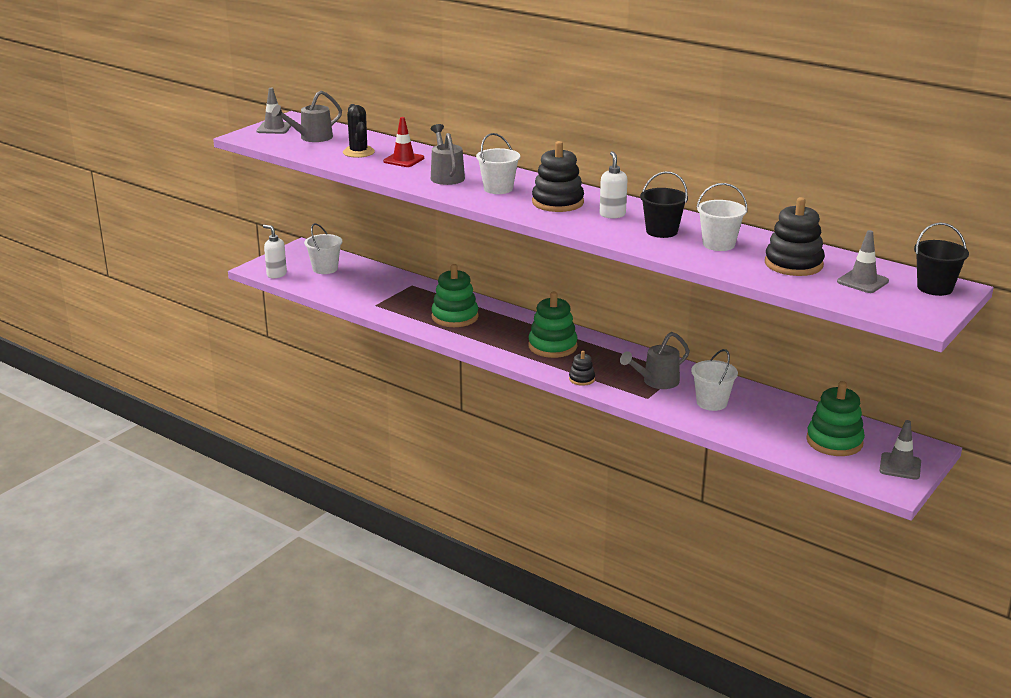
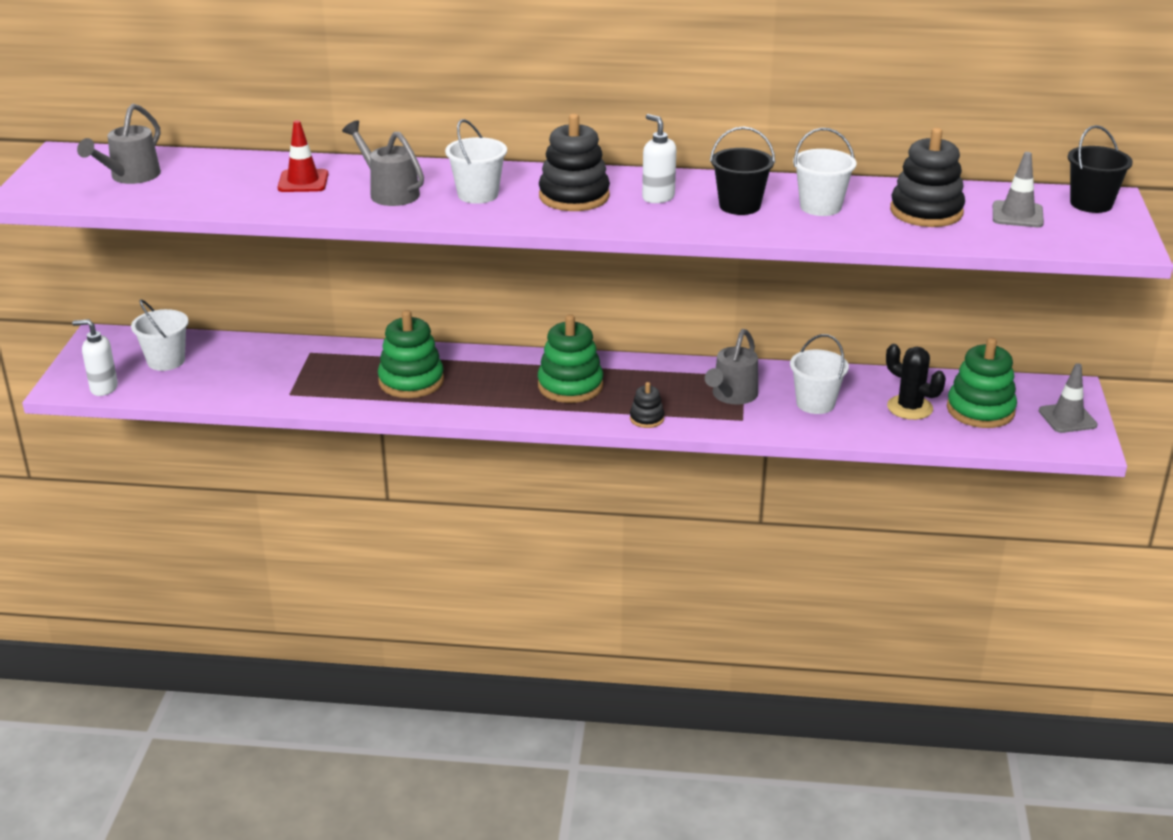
camera: 30 degrees left, 5 degrees up
(274, 128) = (55, 174): grey traffic cone -> none
(358, 152) = (226, 184): black cactus -> black cactus (909, 408)

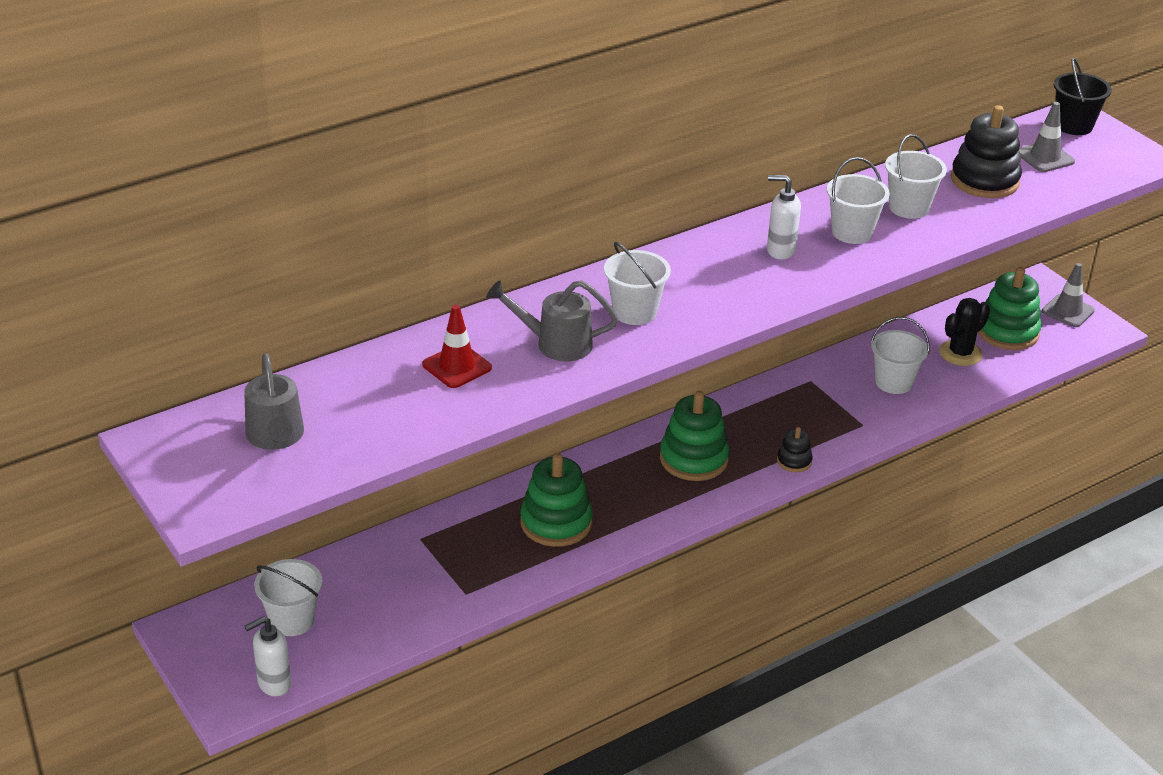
camera: 40 degrees left, 5 degrees up
(574, 196) = (715, 278): black stacking toy -> none
(732, 396) = (827, 405): grey watering can -> none
(739, 206) = (852, 232): black bucket -> white bucket
(909, 408) = (960, 353): black cactus -> black cactus turned 45 degrees counterclockwise

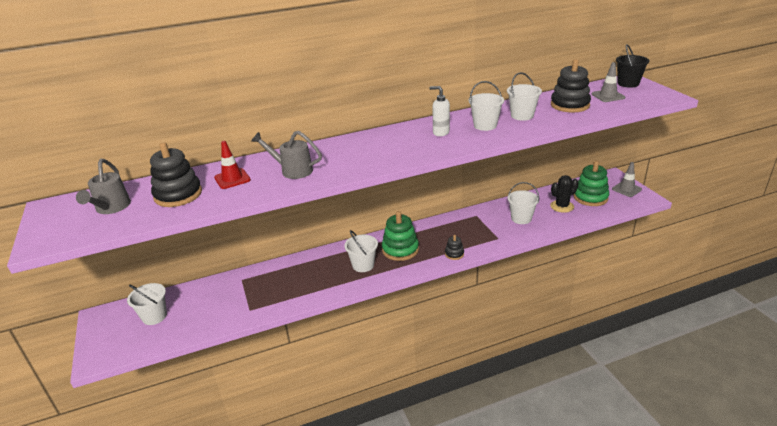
camera: 15 degrees right, 5 degrees down
(273, 684) = (124, 350): white soap dispenser -> none
(380, 404) = (178, 195): none -> black stacking toy
(556, 522) = (314, 277): green stacking toy -> none
(634, 312) = (345, 157): white bucket -> white bucket (363, 265)

